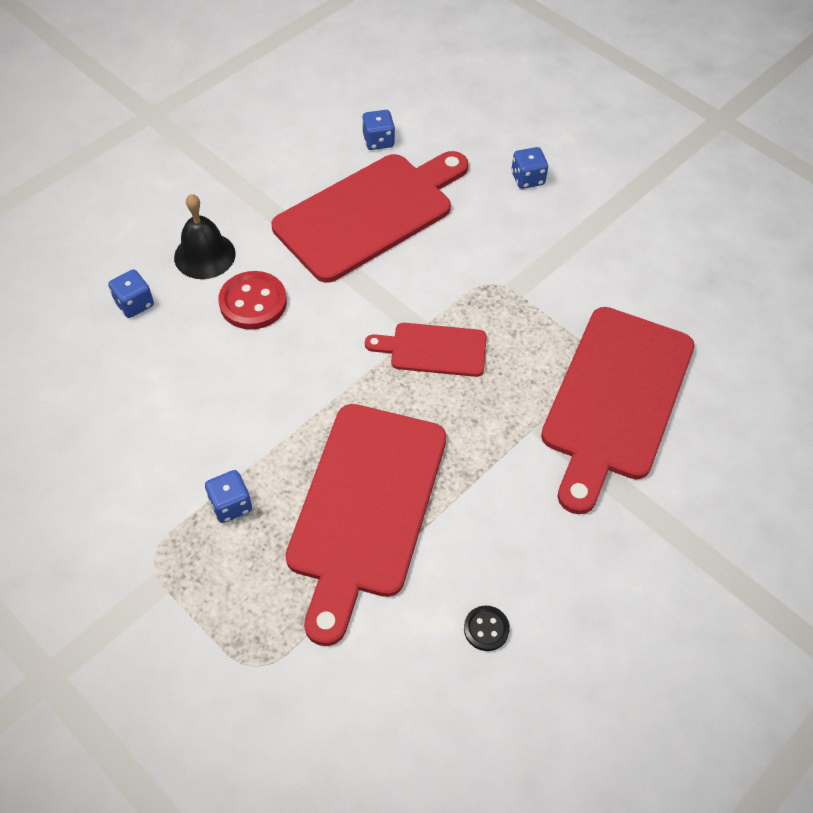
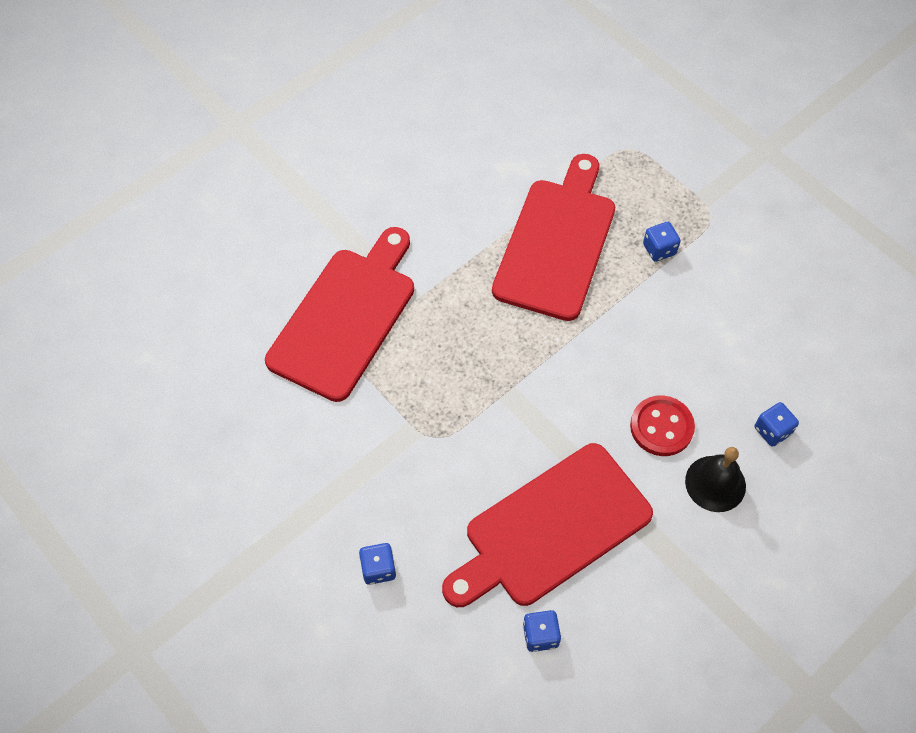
camera: 175 degrees left, 5 degrees up
(433, 349) = (496, 371): red cutting board -> none
(486, 629) = (475, 162): black button -> none

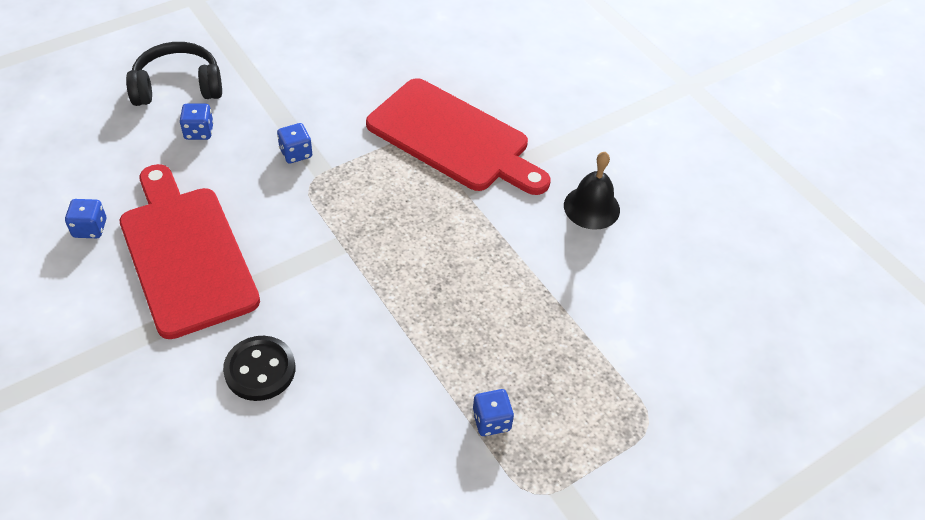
camera: 95 degrees right, 10 degrees down
(307, 616) = (178, 86): none -> black headphones
(557, 243) = (515, 319): red cutting board -> none
(661, 427) = (260, 370): red button -> black button
(715, 483) = (177, 405): black bell -> black bell (591, 207)
(772, 431) = (218, 482): blue dice -> blue dice (296, 153)

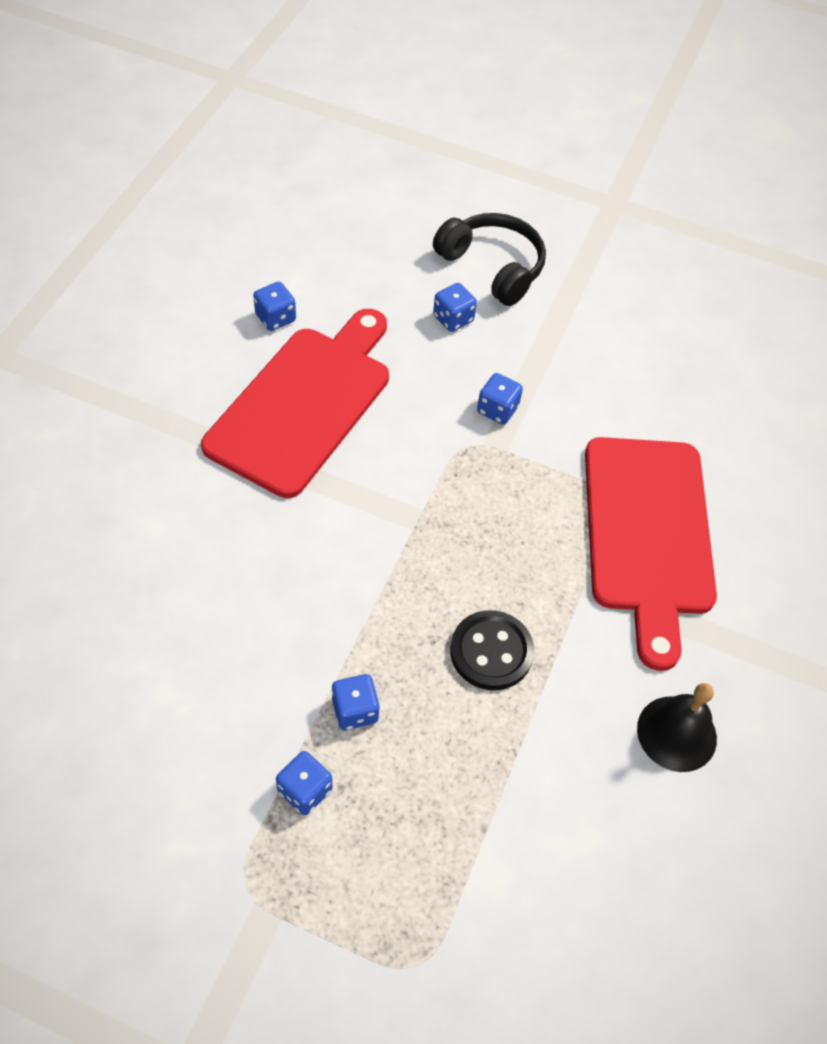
camera: 55 degrees right, 5 degrees up
(260, 370) = (221, 545): black button -> black button (491, 652)
(455, 360) = (355, 710): none -> blue dice

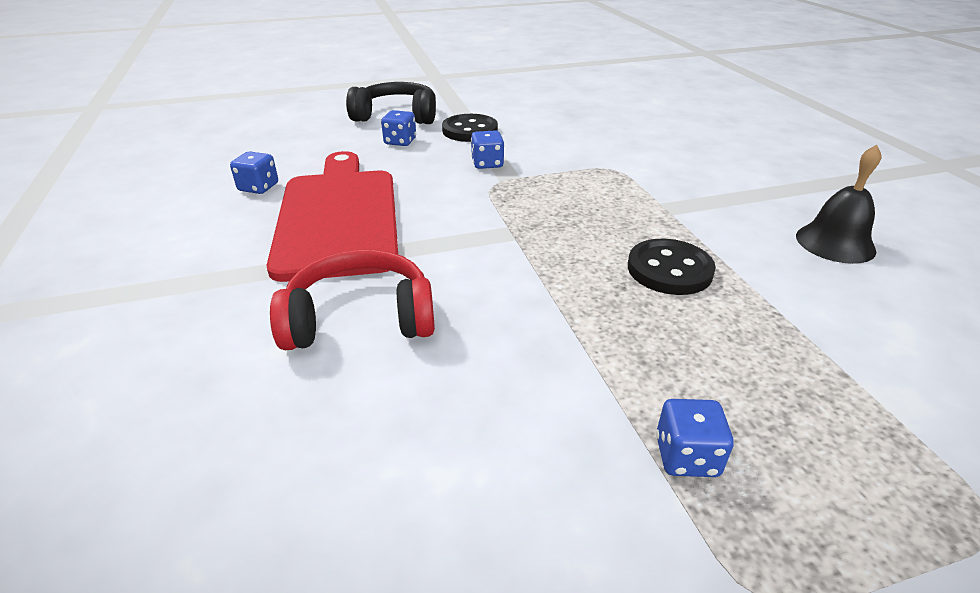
camera: 35 degrees left, 20 degrees down
(225, 534) = (360, 318): none -> red headphones
(355, 710) = (635, 365): blue dice -> none
(539, 341) = (470, 130): none -> black button
(647, 534) = (659, 172): red cutting board -> none

